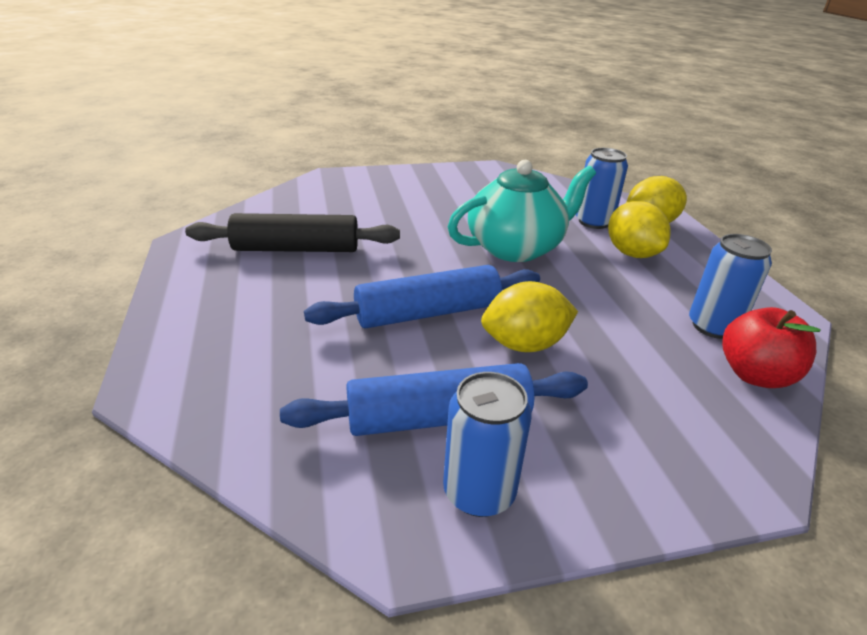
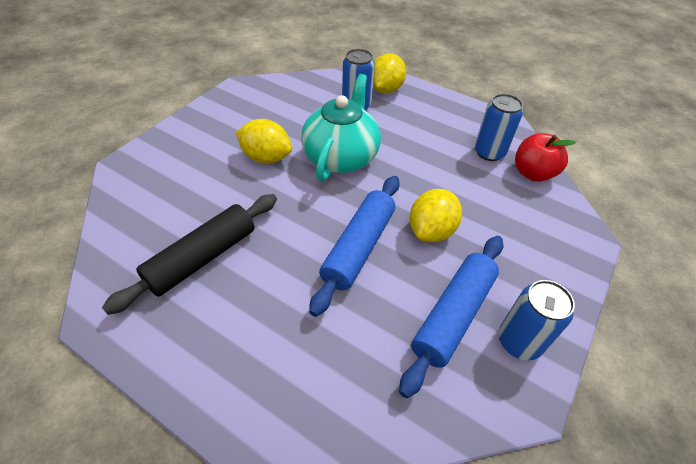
camera: 45 degrees left, 15 degrees up
(632, 253) = (402, 121): yellow lemon -> yellow lemon (266, 158)

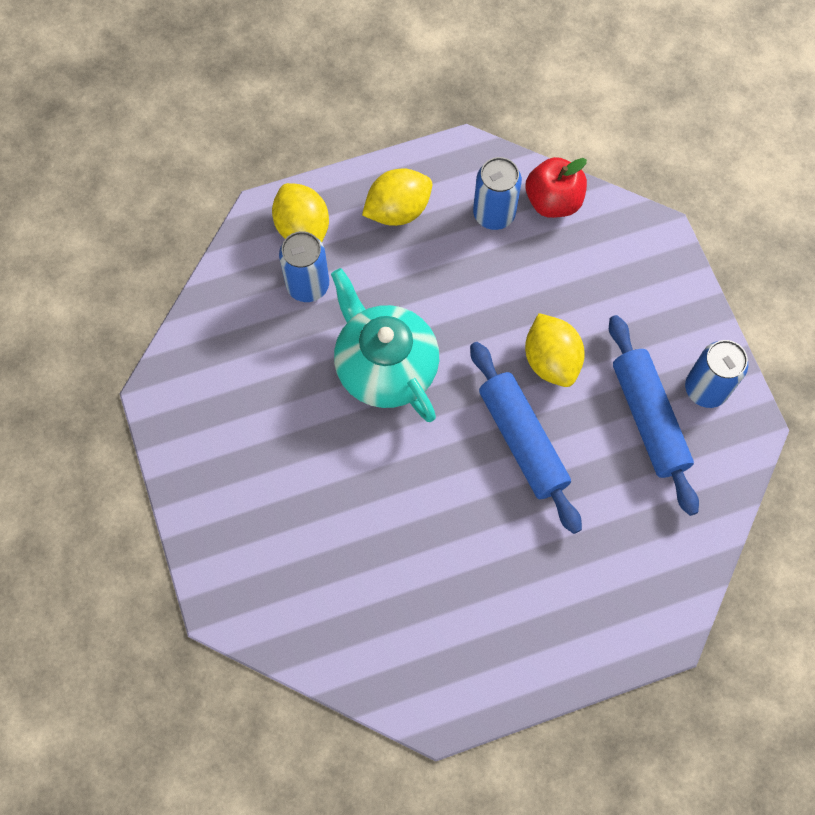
camera: 50 degrees left, 20 degrees up
(202, 258) = (430, 590): black rolling pin -> none
(266, 158) = (326, 445): yellow lemon -> yellow lemon (398, 210)

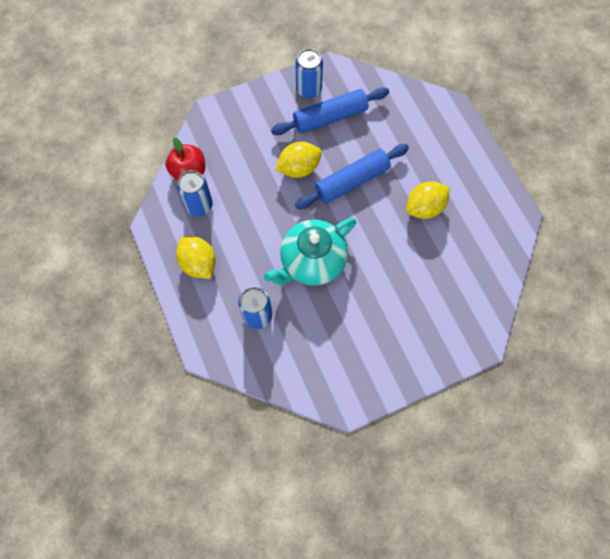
camera: 95 degrees left, 0 degrees up
(302, 228) = (215, 324): yellow lemon -> yellow lemon (424, 208)

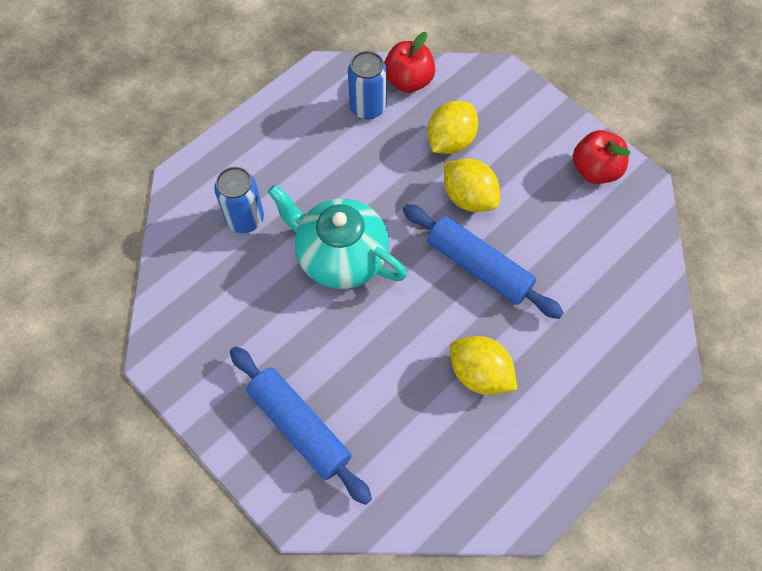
camera: 70 degrees right, 5 degrees down
(198, 264) = (290, 134): yellow lemon -> yellow lemon (450, 141)
(308, 89) = (595, 170): blue can -> red apple
(330, 117) = (565, 209): blue rolling pin -> blue rolling pin (300, 427)

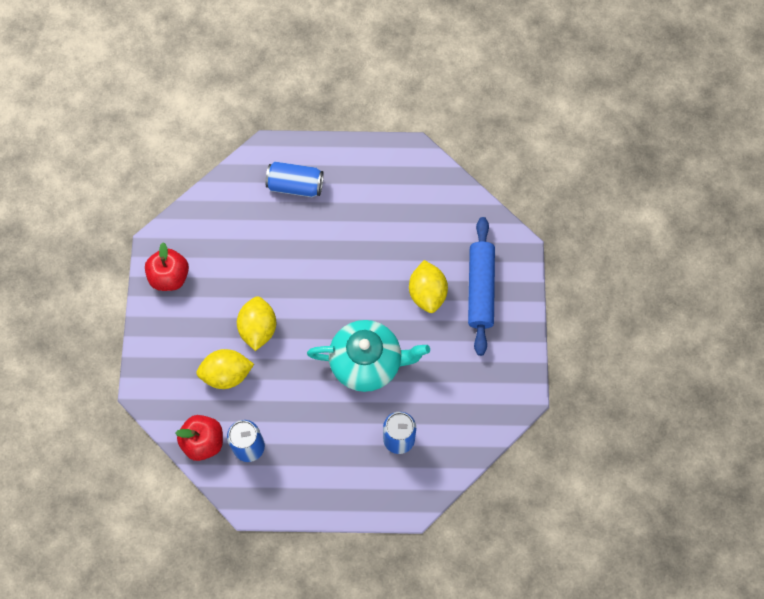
camera: 135 degrees left, 5 degrees up
(340, 256) = (367, 362): turquoise teapot -> turquoise teapot turned 75 degrees counterclockwise
(479, 267) = (299, 284): blue rolling pin -> none
(479, 374) = (363, 231): yellow lemon -> yellow lemon (427, 293)
(596, 356) = (295, 186): none -> blue can

